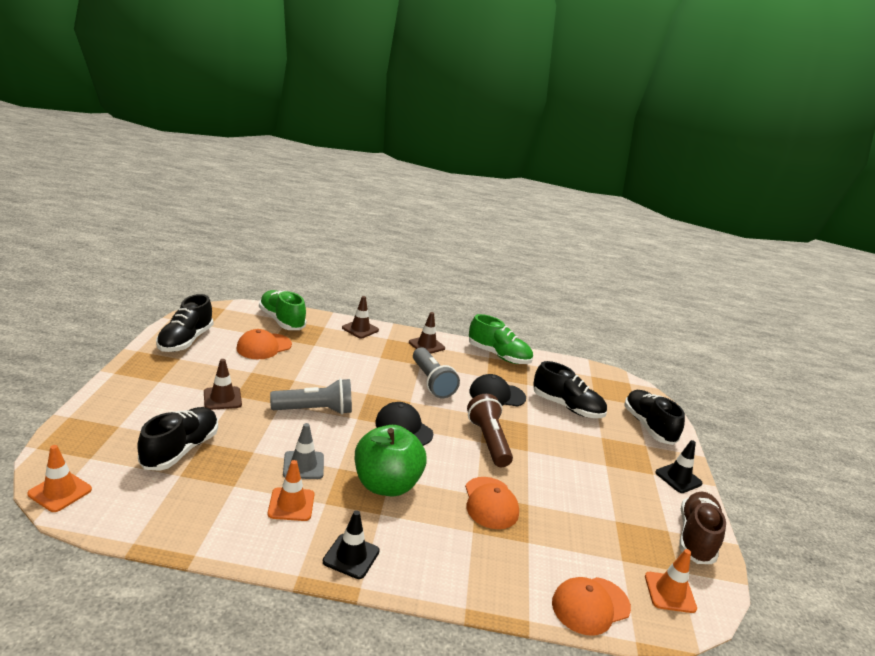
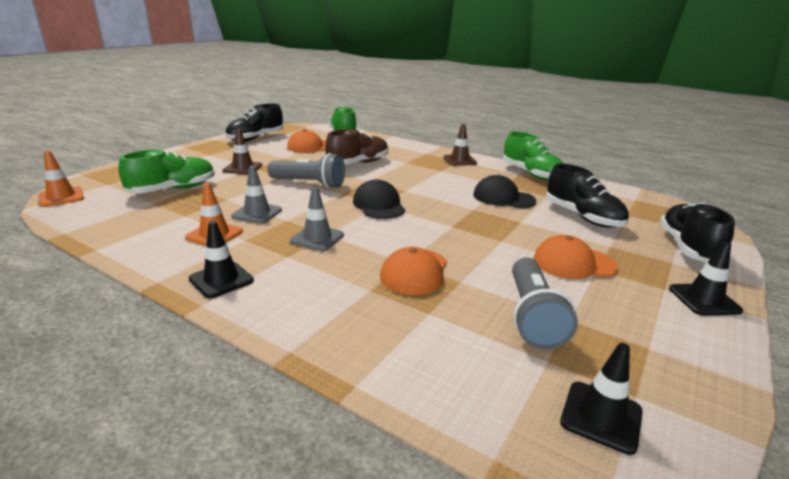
camera: 30 degrees right, 0 degrees up
(180, 450) = (173, 189): black shoe -> green shoe
(360, 329) = (406, 146): brown traffic cone -> none
(386, 485) = (317, 238): green apple -> grey traffic cone
(431, 382) = (440, 181): grey flashlight -> grey flashlight (532, 316)
(488, 441) = (461, 227): brown flashlight -> none
(590, 605) = (456, 395): orange cap -> orange cap (573, 263)
(670, 592) = (601, 416): orange traffic cone -> black traffic cone
(696, 537) = (694, 366): brown shoe -> brown shoe (358, 163)

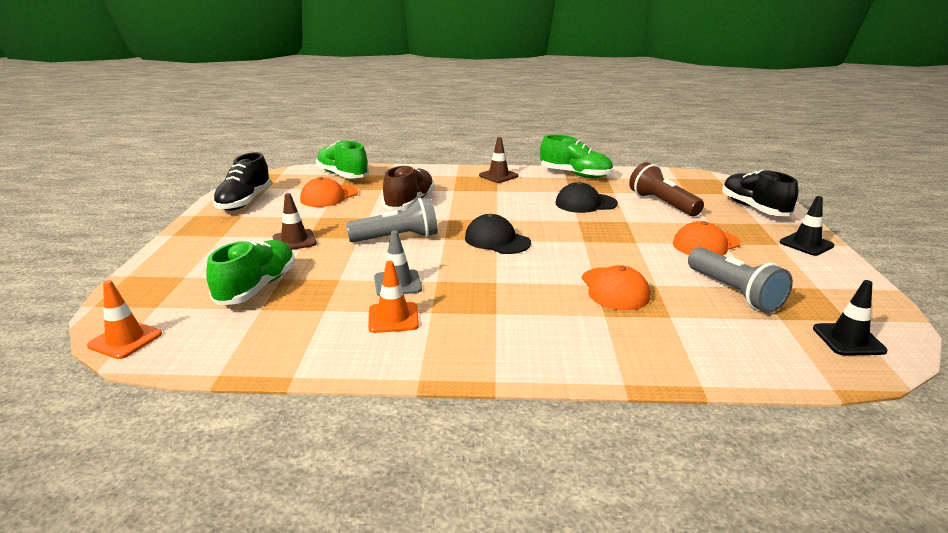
camera: 30 degrees left, 0 degrees up
(221, 280) = (475, 354): black traffic cone -> none
(317, 238) = (494, 288): grey traffic cone -> none
(582, 217) = (662, 204): black shoe -> brown flashlight

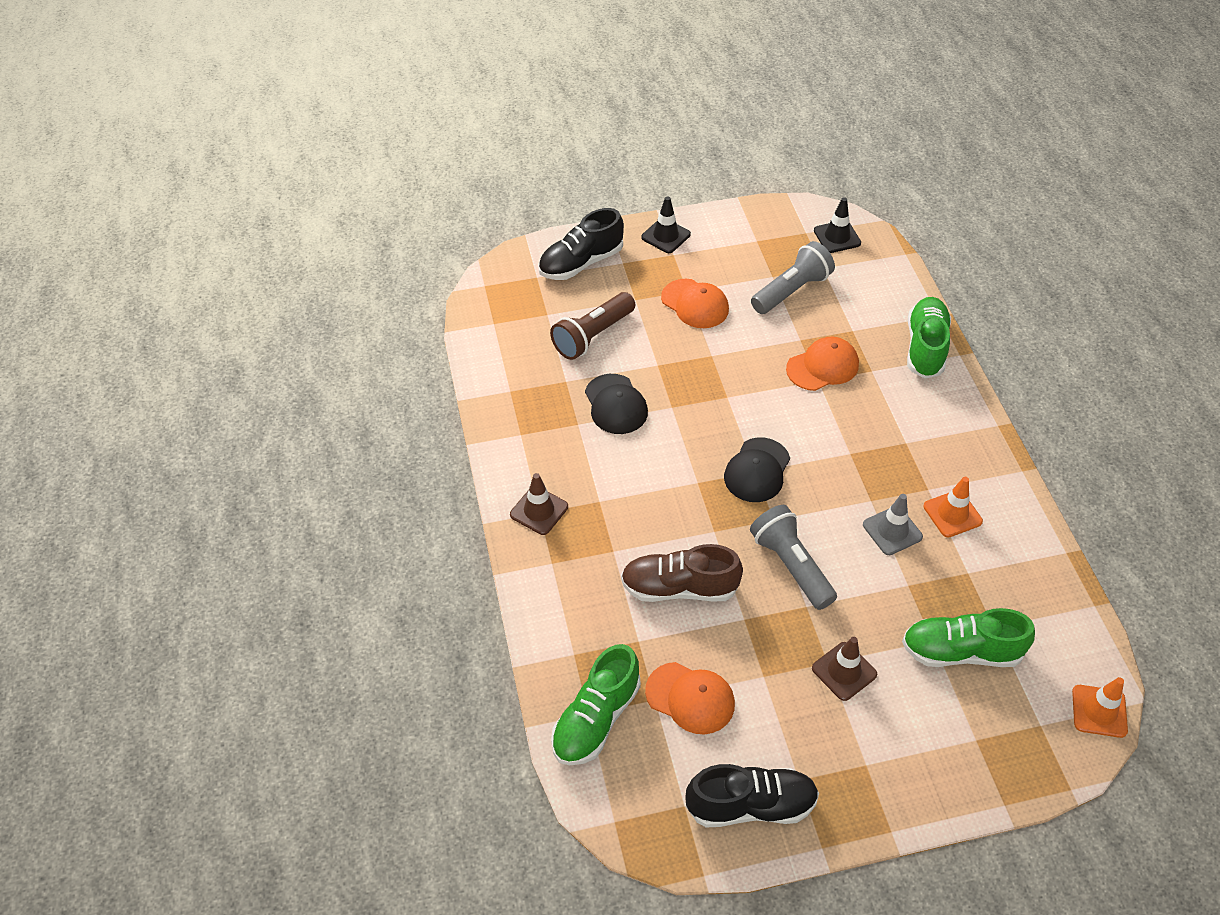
camera: 105 degrees left, 25 degrees up
(575, 174) = (508, 425): green shoe -> green shoe (925, 347)

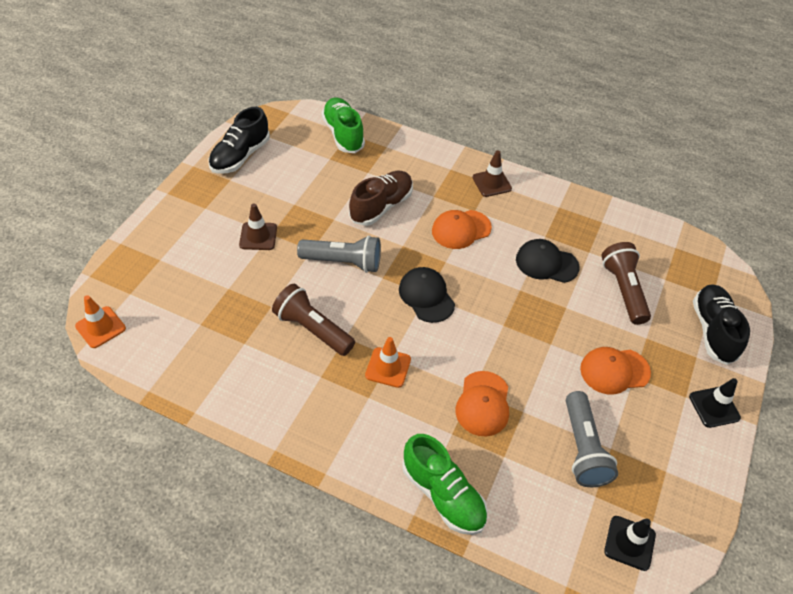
camera: 125 degrees right, 0 degrees up
(690, 698) = (315, 170): orange cap -> orange cap (461, 229)
(892, 531) = (313, 329): grey traffic cone -> brown flashlight
(952, 514) = (289, 373): orange traffic cone -> orange traffic cone (388, 367)
(961, 652) = (206, 295): green shoe -> none

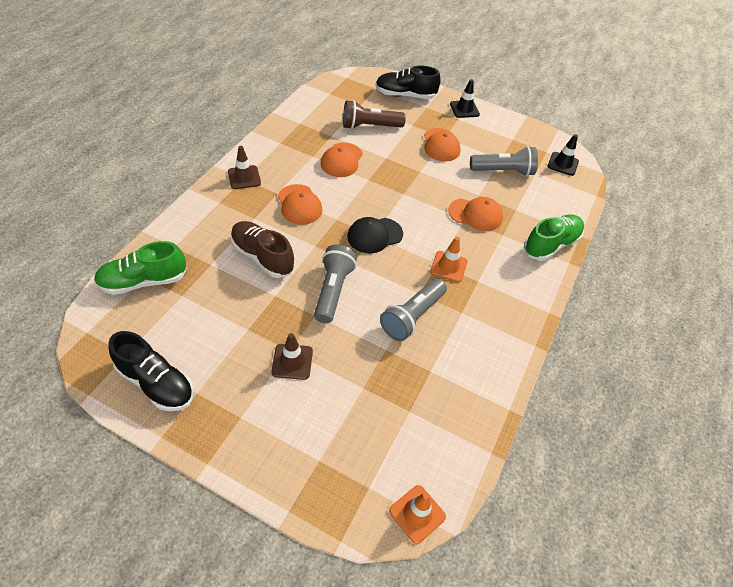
camera: 90 degrees left, 0 degrees up
(313, 329) = (412, 316): brown flashlight -> grey flashlight
(546, 263) = (341, 160): black cap -> orange cap

